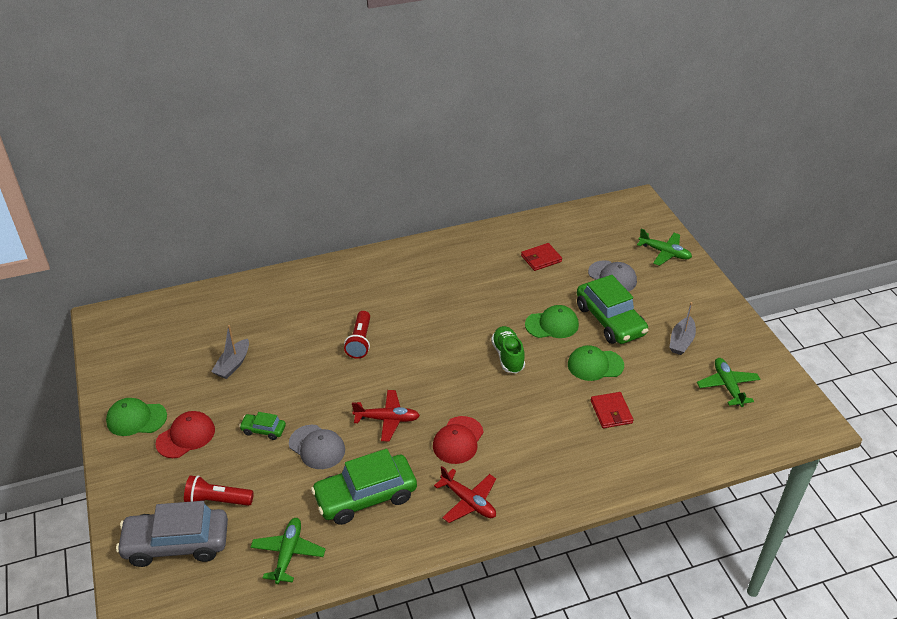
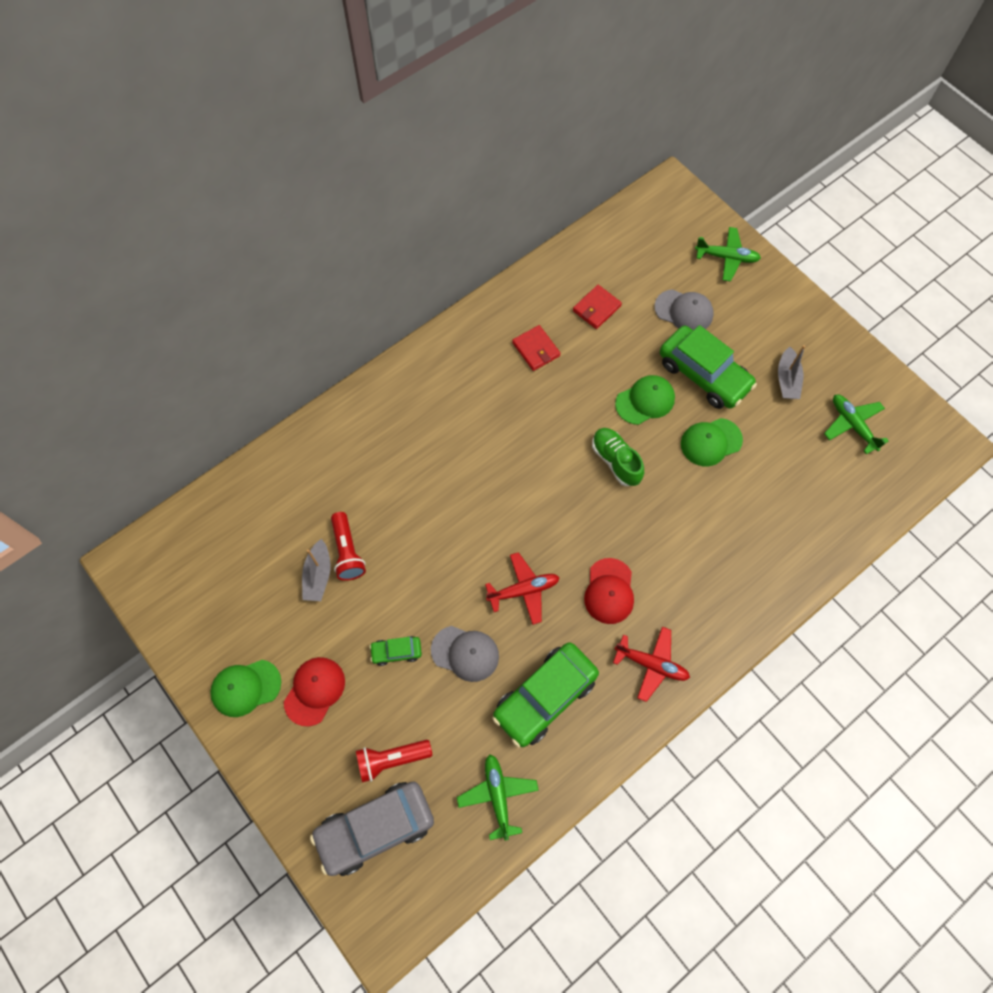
camera: 20 degrees left, 25 degrees up
(360, 341) = (446, 494): red flashlight -> red flashlight (347, 552)
(611, 412) = (750, 499): red wallet -> red wallet (536, 349)

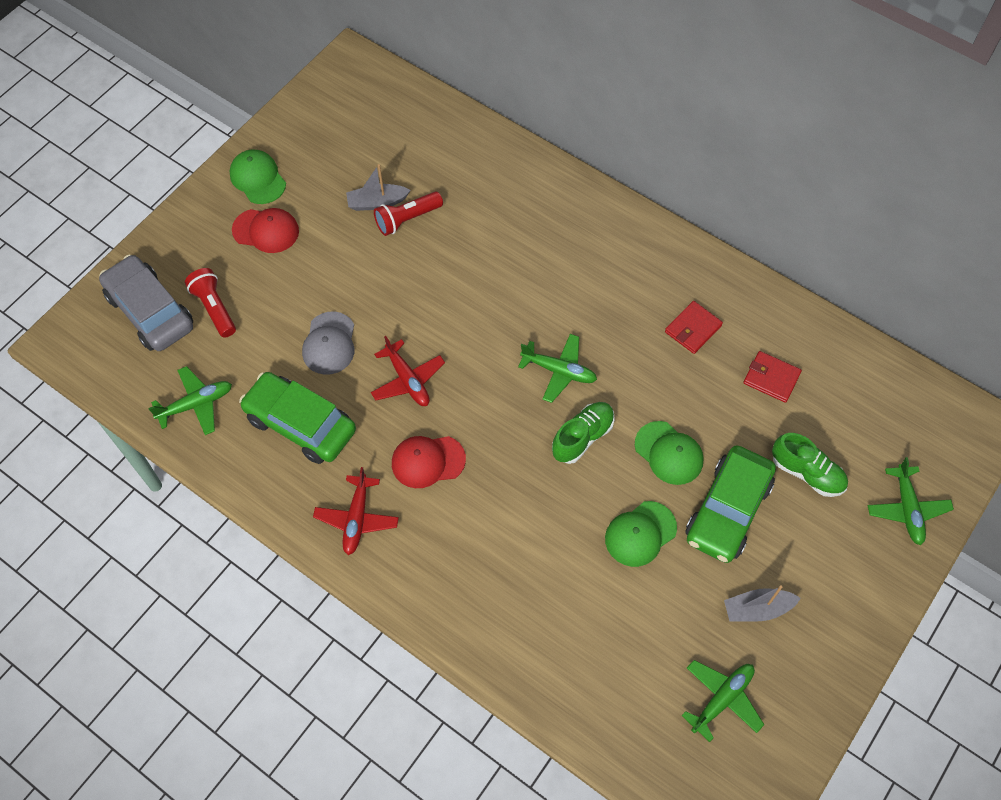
camera: 75 degrees right, 5 degrees down
(396, 652) = (317, 285): green car -> none
(548, 462) = (559, 371): none -> green plane
(684, 311) = (807, 473): grey cap -> green shoe
(711, 442) = (640, 534): green cap -> green cap turned 90 degrees counterclockwise

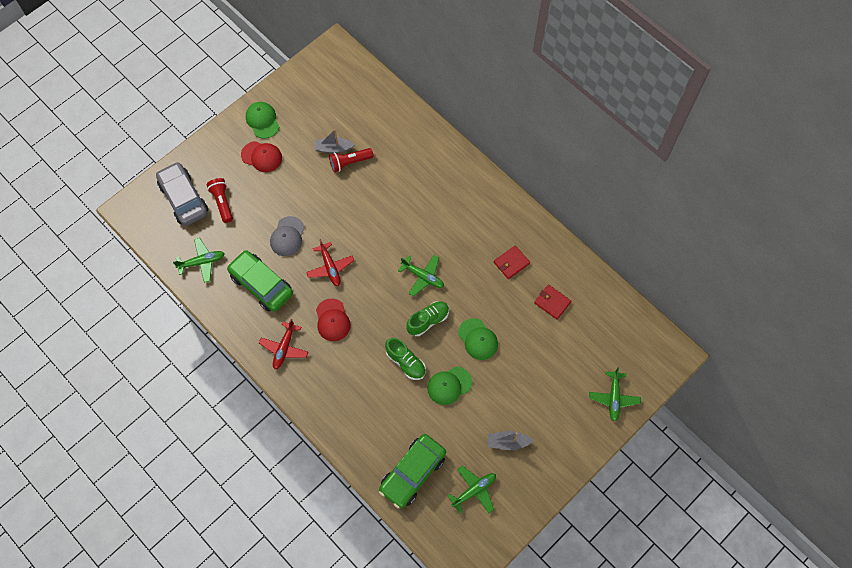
camera: 10 degrees right, 5 degrees up
(428, 461) = (332, 320): red cap -> red cap turned 105 degrees counterclockwise
(728, 510) = (505, 380): green car -> green car (412, 473)
(807, 473) = (558, 365): green shoe -> green shoe (406, 362)

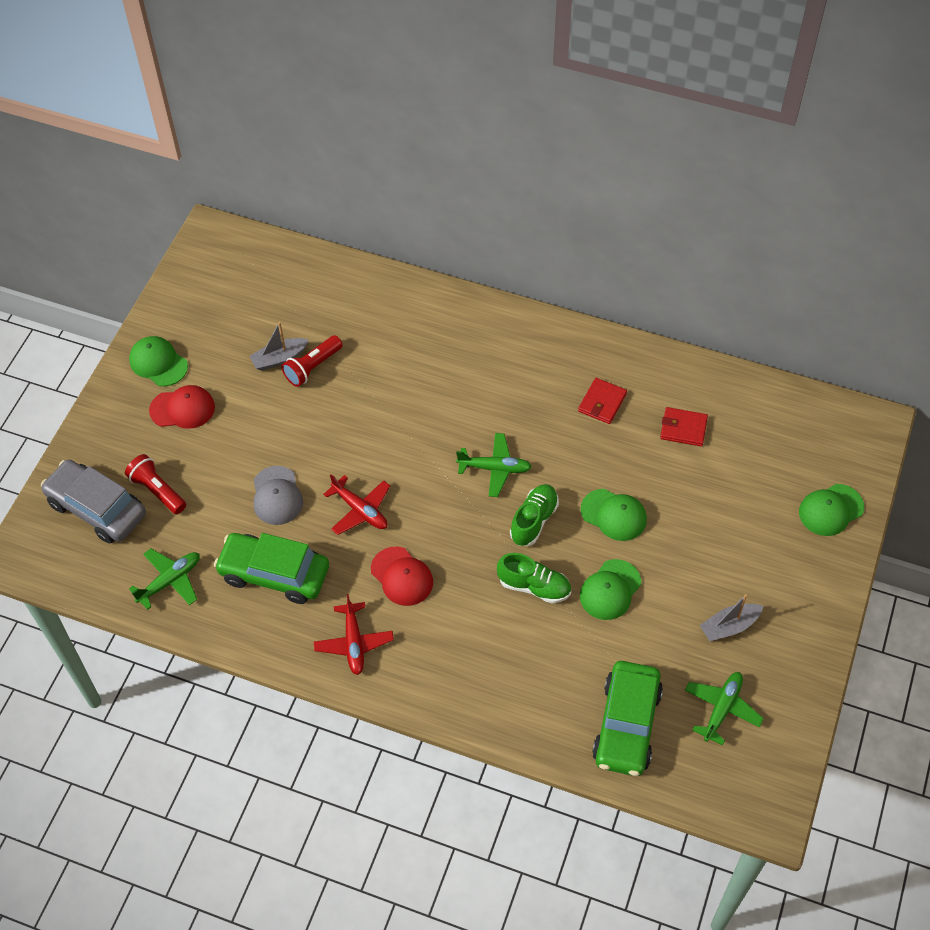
camera: 25 degrees left, 10 degrees down
(613, 398) = (830, 510): green plane -> green cap

